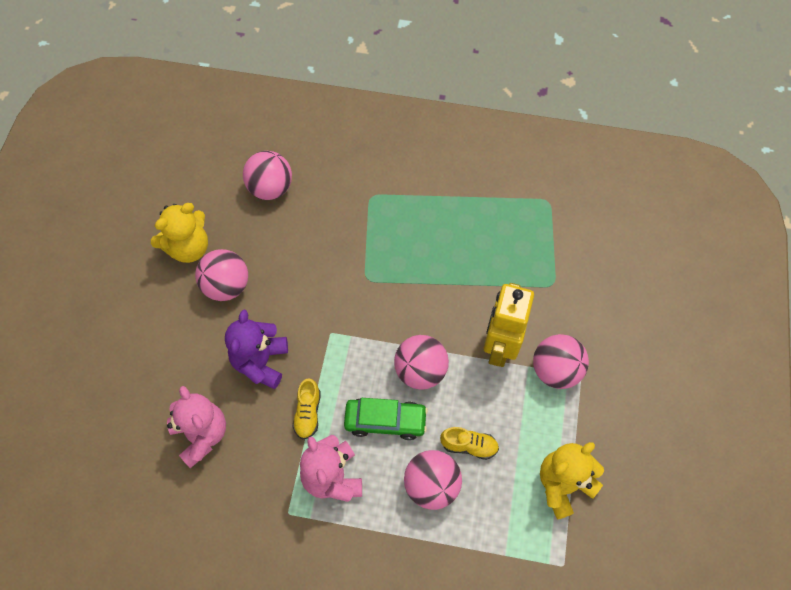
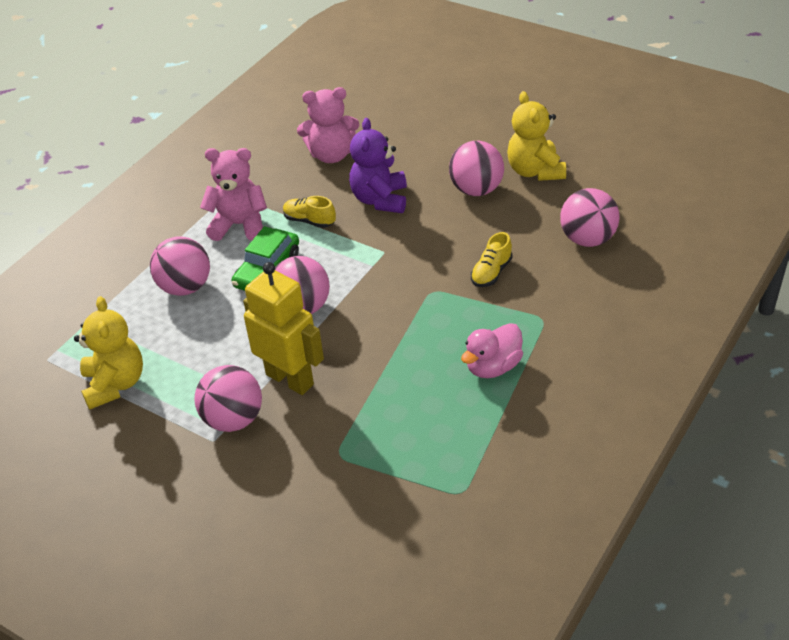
camera: 115 degrees right, 20 degrees down
(260, 362) = (380, 199): purple teddy bear -> purple teddy bear turned 120 degrees counterclockwise
(431, 214) = (493, 367): none -> pink duck
(469, 446) = (203, 324): yellow shoe -> yellow shoe (491, 273)

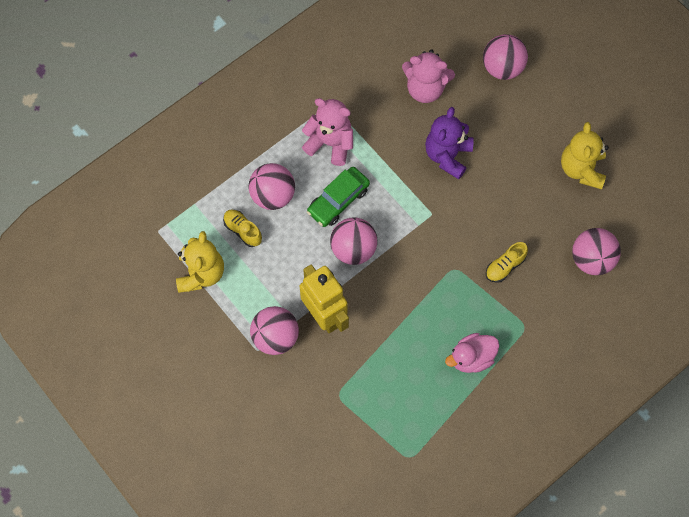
camera: 15 degrees right, 25 degrees up
(309, 221) = (385, 159): yellow shoe -> yellow shoe (243, 230)
(476, 190) = (527, 173): pink ball -> pink ball (502, 68)

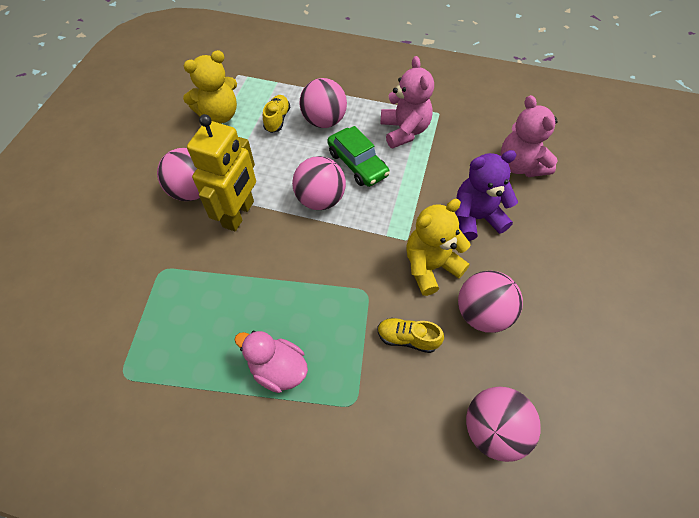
camera: 55 degrees right, 10 degrees down
(338, 200) = (357, 164): green car -> green car turned 135 degrees counterclockwise
(502, 68) = (605, 210): pink ball -> pink ball (482, 313)
(581, 169) = (583, 348): yellow teddy bear -> yellow teddy bear (430, 267)

